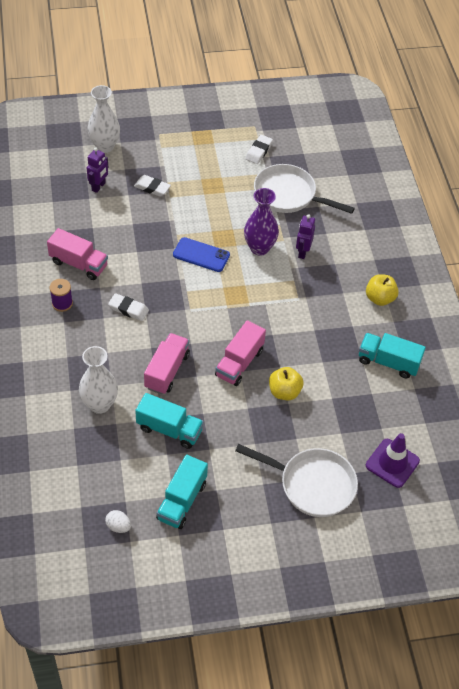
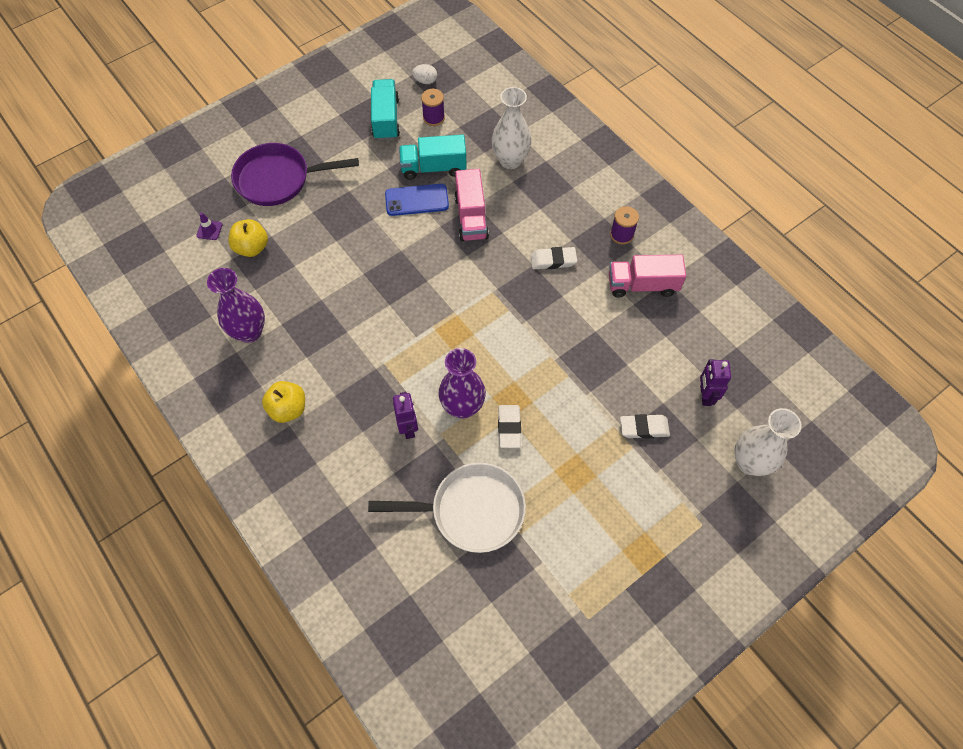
camera: 155 degrees right, 10 degrees up
(137, 480) = (433, 118): none -> purple spool
(201, 255) = (523, 362): blue phone -> blue phone (417, 200)
(239, 363) = (406, 258): pink truck -> none
(259, 151) = (553, 569): white eraser -> white eraser (509, 427)
(284, 392) = (345, 250): yellow apple -> yellow apple (252, 247)
(312, 484) = (278, 179): white pan -> purple pan
(388, 362) = (249, 332): turquoise truck -> purple vase
(392, 463) = (209, 230): purple traffic cone -> purple traffic cone, size x0.49

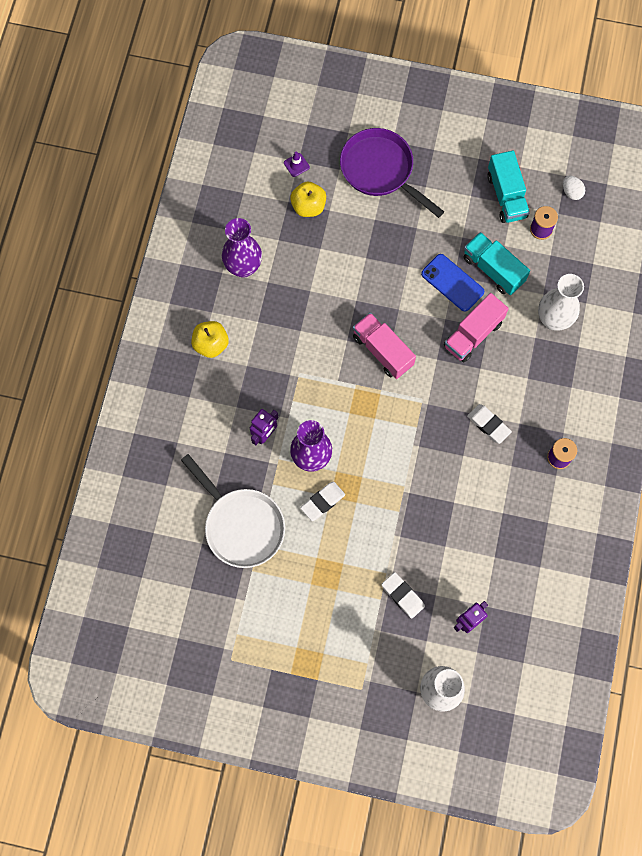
camera: 50 degrees right, 10 degrees up
(386, 119) = (506, 196): turquoise truck -> turquoise truck turned 120 degrees clockwise
(642, 285) = (525, 507): pink truck -> pink truck (382, 351)

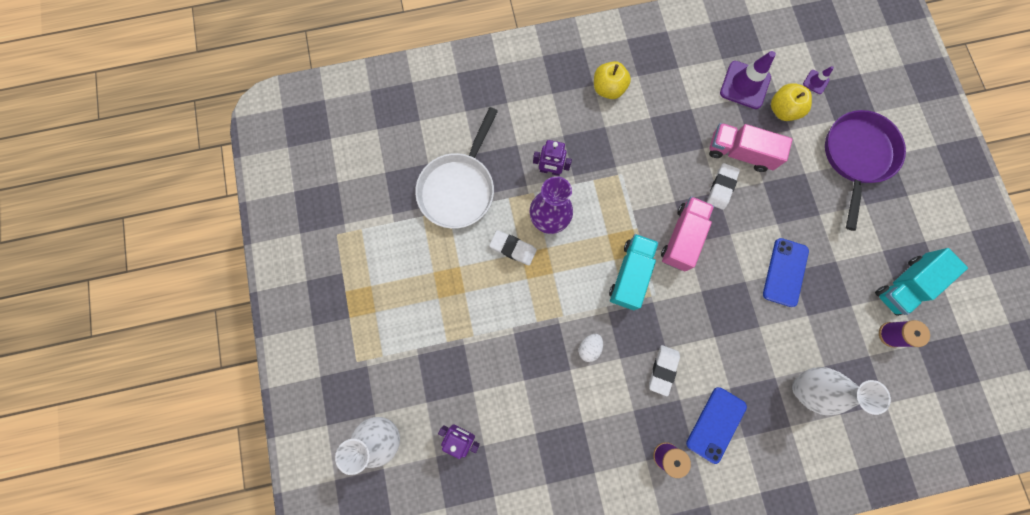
camera: 65 degrees right, 5 degrees up
(243, 267) = (693, 82): purple vase -> none
(269, 225) = (745, 85): none -> purple traffic cone
(402, 595) = (459, 361): white eraser -> white eraser (721, 187)
(473, 334) = (744, 315): pink truck -> pink truck (739, 153)
(493, 269) = (821, 305): turquoise truck -> turquoise truck (630, 274)
(551, 404) = (716, 424): none -> blue phone
(571, 192) = (948, 348): white egg -> white egg (589, 348)

